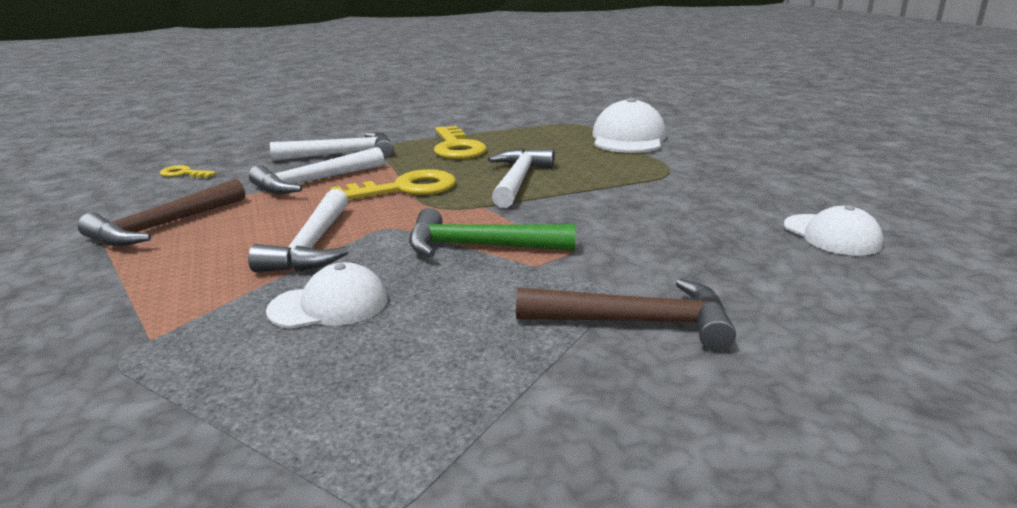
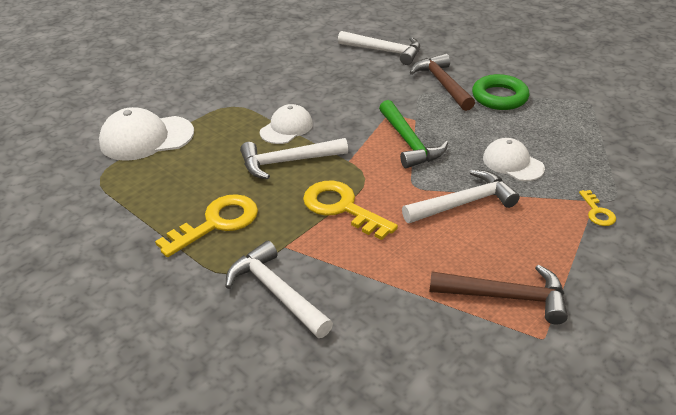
camera: 115 degrees left, 15 degrees up
(184, 173) = (406, 383): yellow key -> yellow key (597, 212)
(314, 182) = (361, 268): white hammer -> white hammer (385, 51)
(532, 371) = (499, 97): none -> green ring
(831, 235) = (309, 51): white cap -> white cap (286, 128)

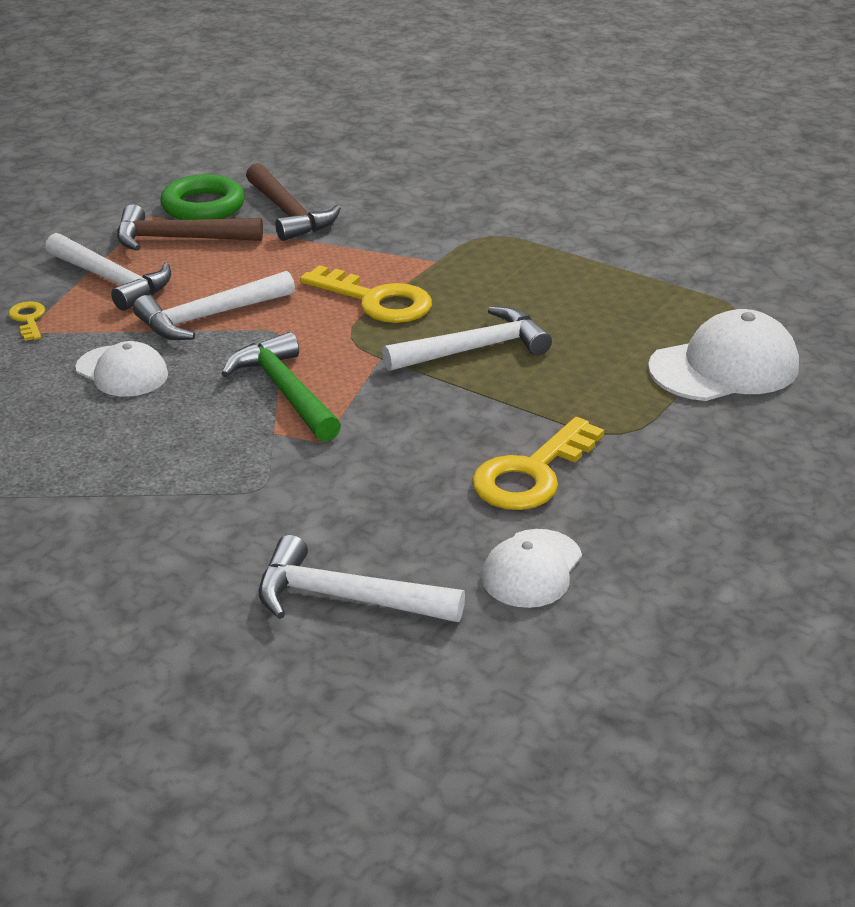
camera: 170 degrees right, 5 degrees down
(216, 223) = (534, 275): yellow key -> yellow key (532, 474)
(276, 292) = (431, 226): white hammer -> white hammer (112, 281)
(286, 128) = (499, 400): white cap -> white cap (532, 569)
(442, 84) = (215, 513): brown hammer -> brown hammer (289, 214)
(499, 97) = (103, 490): green ring -> green ring (203, 206)

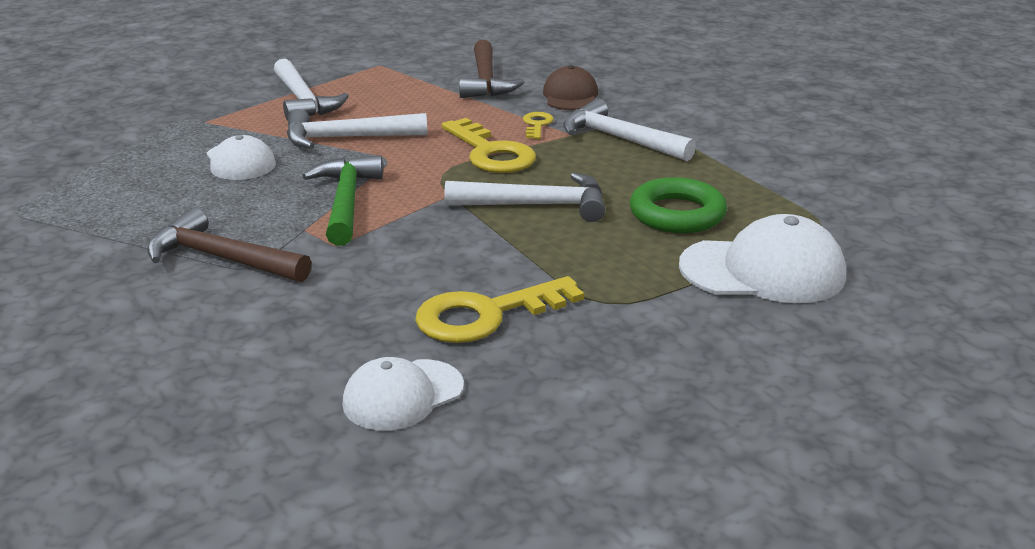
camera: 25 degrees right, 5 degrees down
(28, 319) = (216, 114): yellow key -> yellow key (537, 125)
(178, 239) = (382, 83): brown hammer -> brown hammer (221, 258)
(203, 206) = (425, 65): green ring -> green ring (677, 214)
(345, 598) = (217, 371): white hammer -> white hammer (619, 139)
(393, 214) = (570, 96): none -> brown cap

